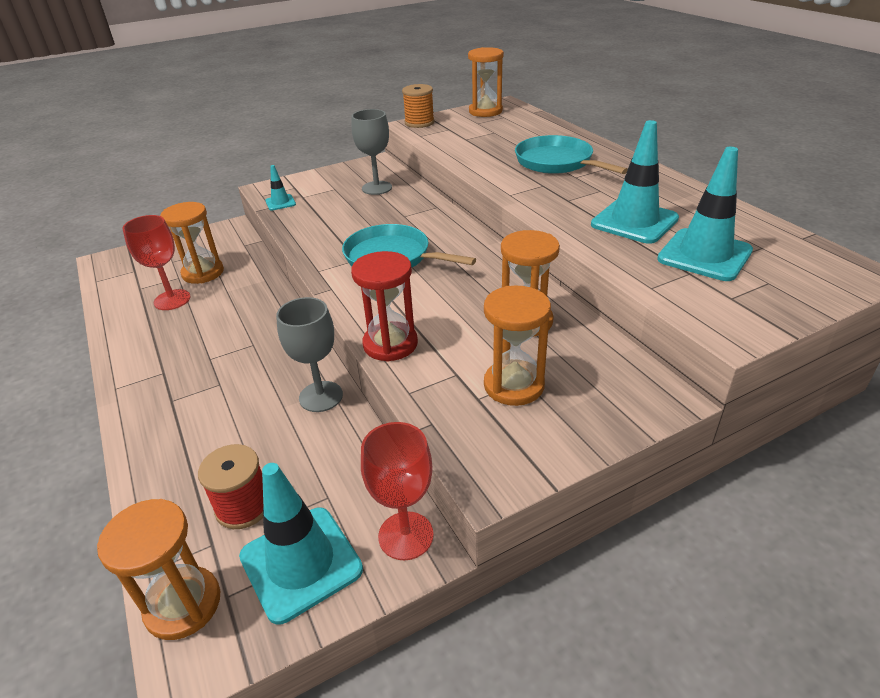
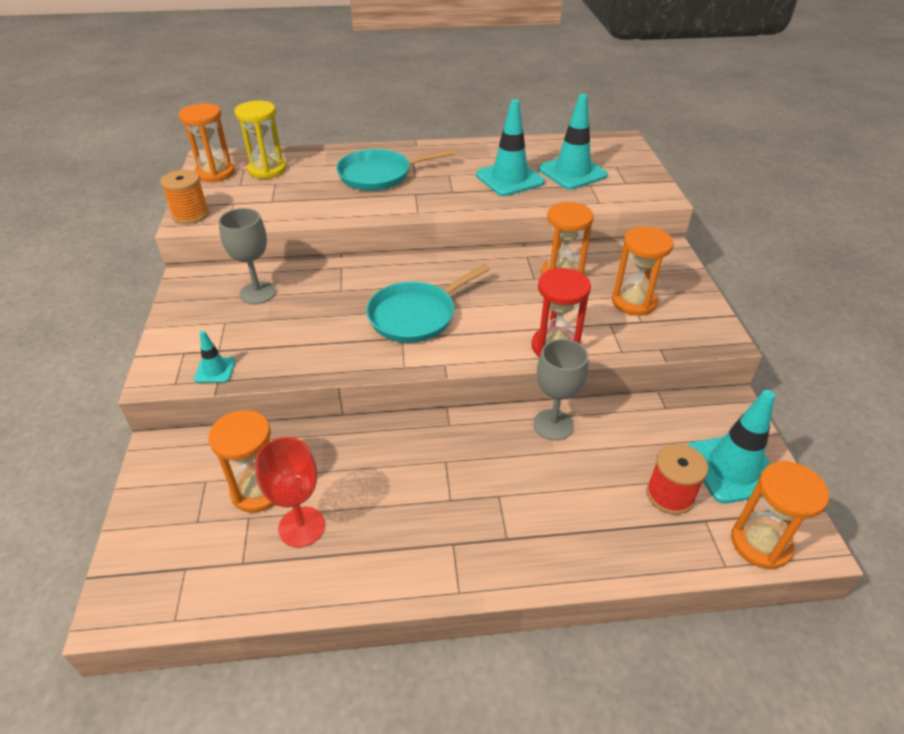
camera: 70 degrees left, 5 degrees up
(406, 535) = (719, 409): red goblet -> none
(511, 124) = (267, 170): none -> yellow hourglass

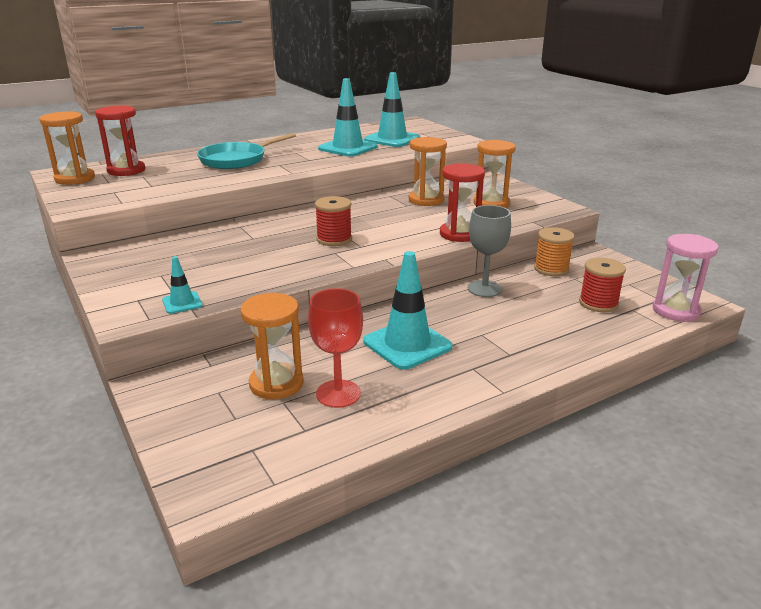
camera: 25 degrees left, 15 degrees down
(190, 214) = (77, 204): orange spool -> orange spool (551, 269)
(258, 293) = (176, 253): grey goblet -> none
(267, 170) = (126, 170): yellow hourglass -> red hourglass
(416, 315) = (334, 239): turquoise pan -> red spool
(733, 468) = (624, 281): turquoise traffic cone -> turquoise traffic cone (407, 344)
(760, 543) = (676, 311): orange hourglass -> pink hourglass

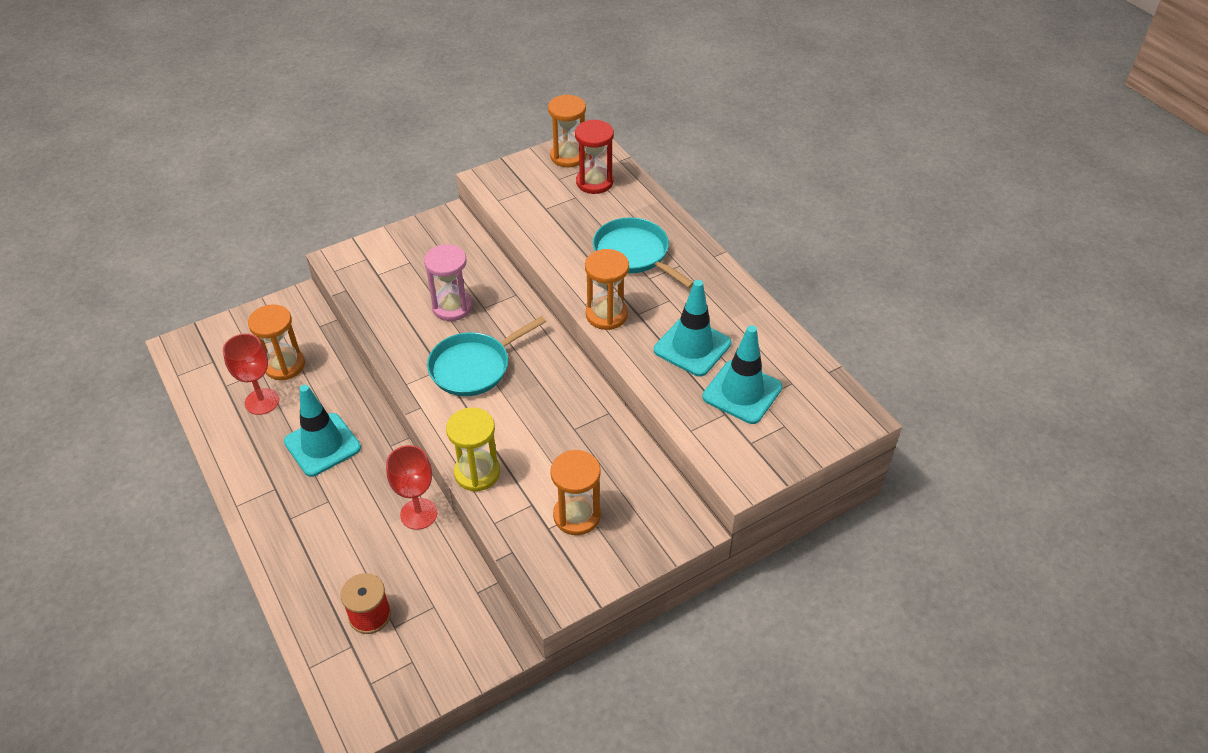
camera: 90 degrees right, 20 degrees up
(182, 303) = (355, 283): turquoise traffic cone -> none
(334, 239) = (474, 367): red spool -> turquoise pan
(426, 200) = (591, 448): orange hourglass -> orange hourglass (606, 315)
(459, 234) = (477, 473): red hourglass -> yellow hourglass
(484, 289) = (419, 514): grey goblet -> red goblet
(551, 269) = (460, 587): orange spool -> none
(676, 311) = (340, 690): pink hourglass -> pink hourglass (452, 307)

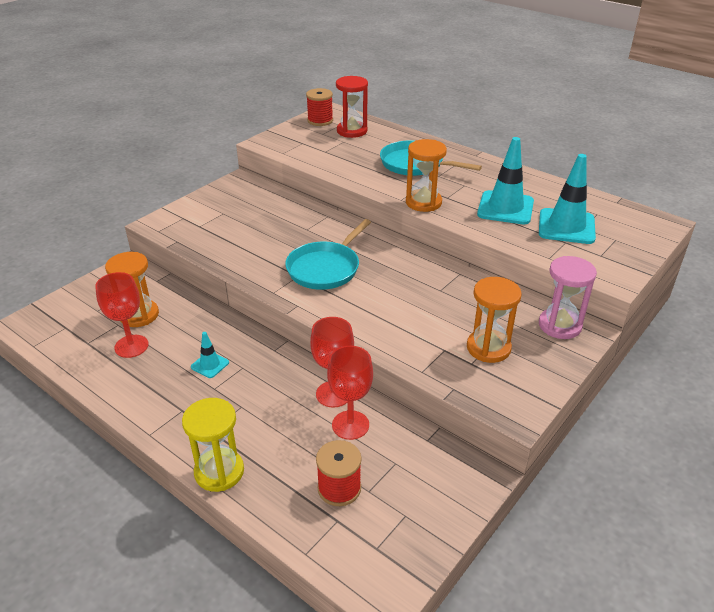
camera: 20 degrees left, 10 degrees down
(322, 445) = (210, 365): turquoise traffic cone -> turquoise traffic cone, size x0.50
(415, 553) = (350, 425): none -> red goblet
(452, 307) = (279, 234): pink hourglass -> pink hourglass (559, 325)
(477, 473) = (380, 339): yellow hourglass -> yellow hourglass (219, 472)
(568, 156) = (320, 121): orange hourglass -> red spool

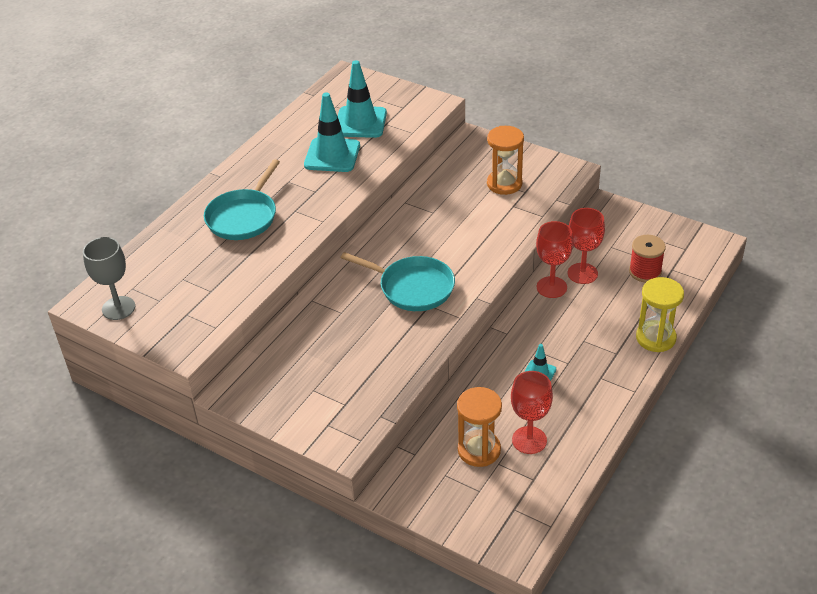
camera: 95 degrees left, 5 degrees up
(320, 121) = (118, 308): red spool -> grey goblet
(352, 131) = (153, 275): red hourglass -> none
(423, 202) = (327, 205): orange hourglass -> none
(559, 325) = (466, 149): pink hourglass -> none

